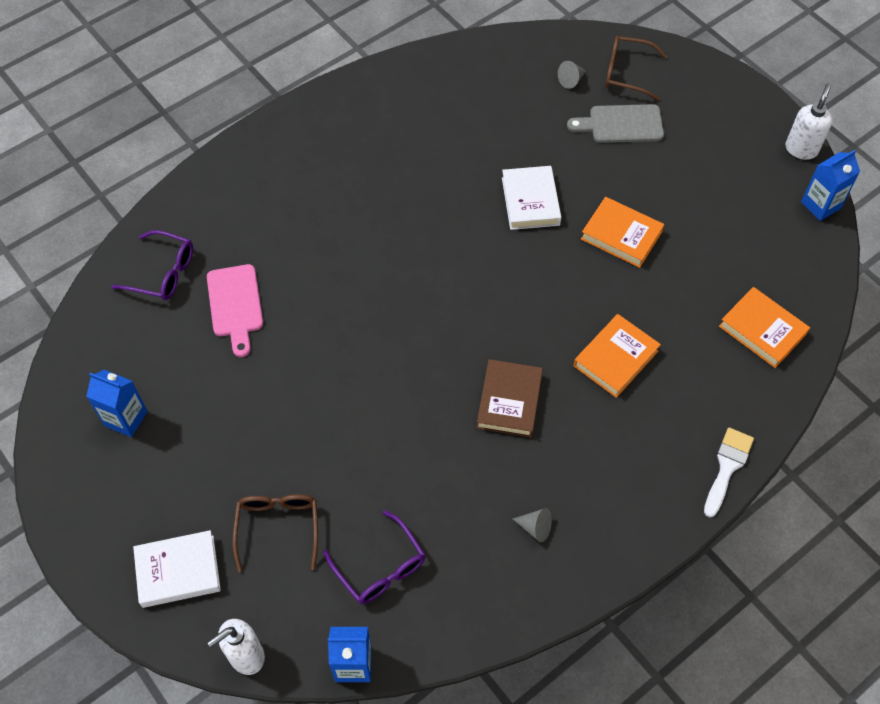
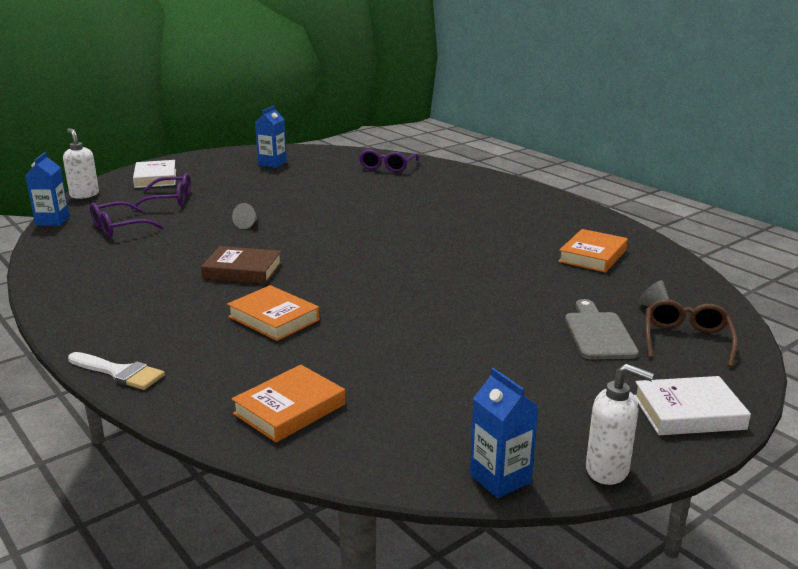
camera: 90 degrees right, 35 degrees down
(235, 305) = (357, 185): pink cutting board -> none
(278, 528) = (170, 200): brown glasses -> purple glasses
(530, 201) = (472, 283): white book -> white book (688, 412)
(535, 527) = (114, 279): grey cone -> grey cone (247, 225)
(621, 235) = (432, 327): orange book -> orange book (592, 256)

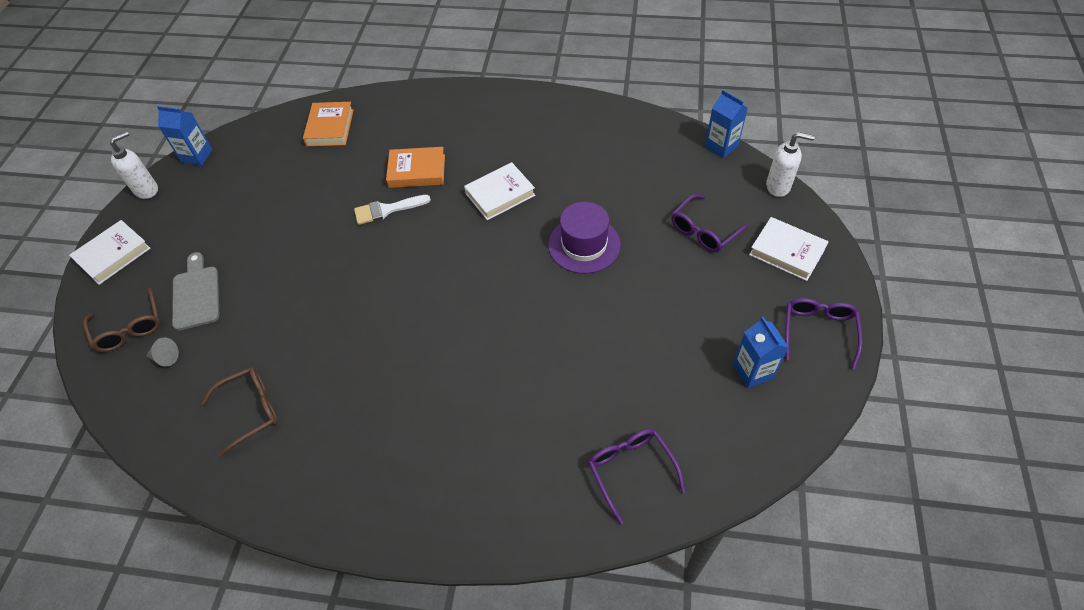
camera: 140 degrees right, 30 degrees up
(119, 227) = (664, 173): purple glasses -> purple glasses (818, 331)
(119, 373) = (440, 92): white brush -> white brush (387, 210)
(242, 271) = (500, 194): brown book -> white book
(247, 225) = (584, 245): grey cone -> purple hat
(592, 256) = (251, 410): orange book -> brown glasses
(598, 333) = (196, 294): grey cutting board -> grey cutting board turned 150 degrees counterclockwise
(608, 470) = (147, 190): white soap dispenser -> white soap dispenser turned 150 degrees clockwise

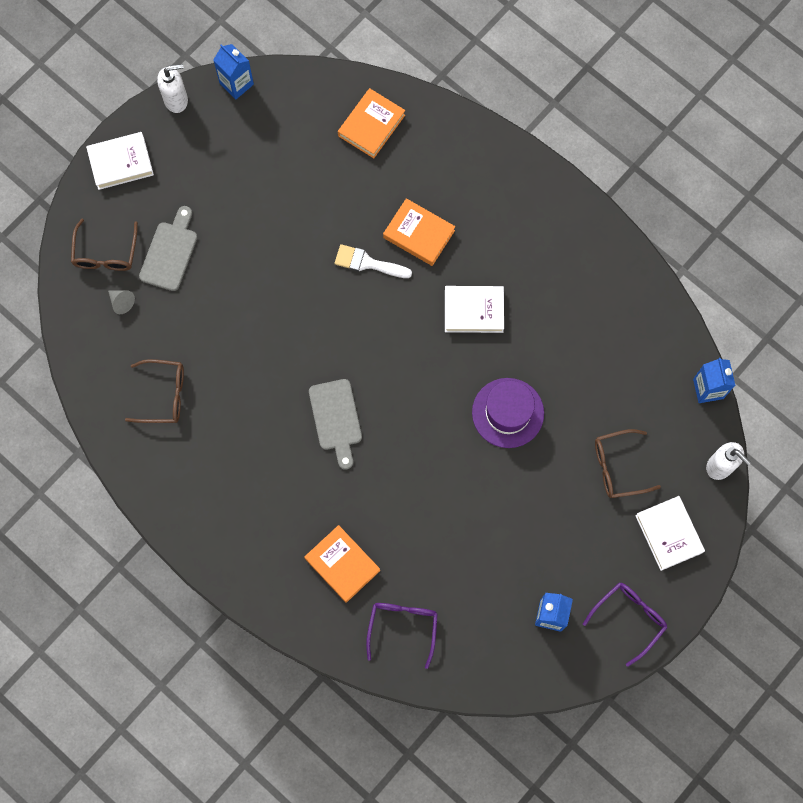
camera: 30 degrees right, 20 degrees up
(437, 333) = (336, 419): none -> grey cutting board
(529, 451) = (342, 564): none -> orange book
(704, 231) = (618, 467): purple glasses -> brown glasses

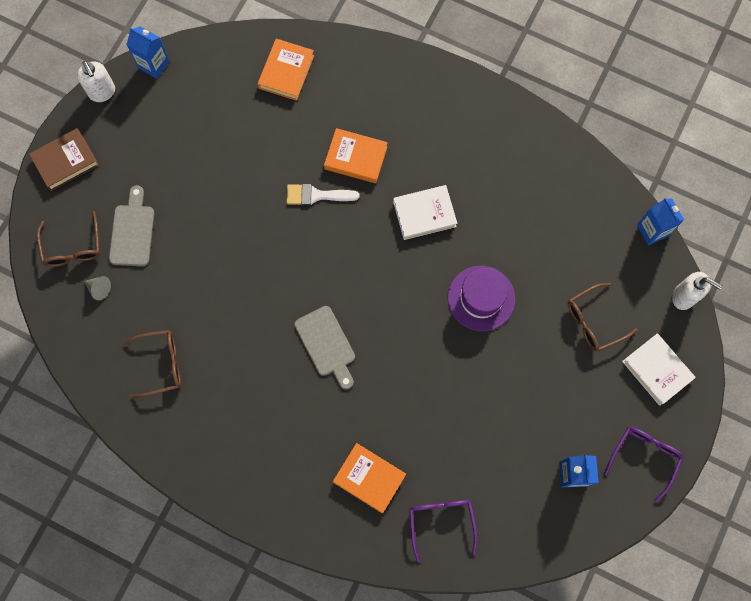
camera: 15 degrees left, 0 degrees up
(121, 163) = (65, 161): white book -> brown book
(176, 100) = (102, 92): white soap dispenser -> white soap dispenser turned 90 degrees clockwise

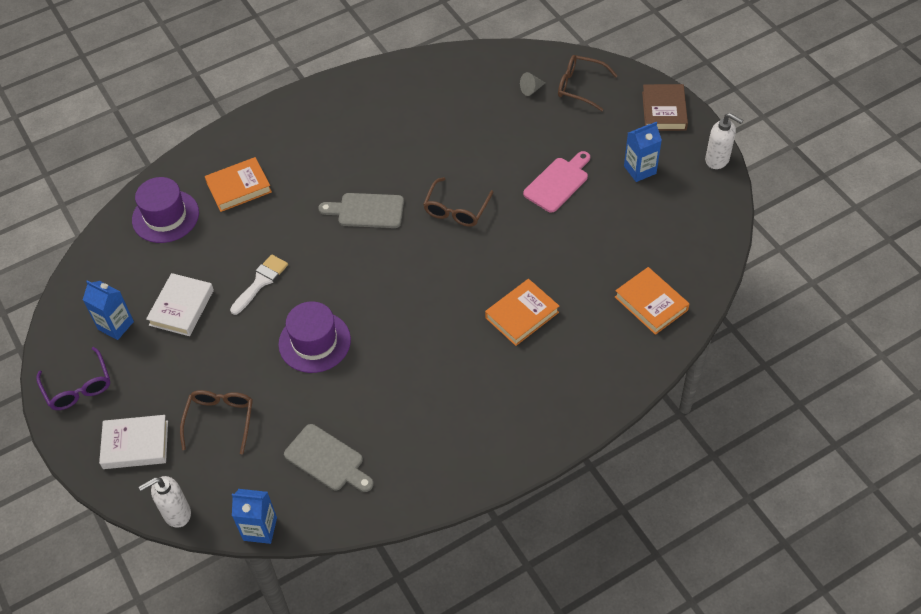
camera: 125 degrees right, 20 degrees down
(102, 92) = (717, 160): white soap dispenser -> white soap dispenser turned 150 degrees counterclockwise
(132, 231) = (566, 128): grey cutting board -> grey cutting board (327, 460)
(154, 64) = (724, 207): blue carton -> blue carton (640, 170)
(161, 364) = (438, 101): brown glasses -> brown glasses (456, 210)
(201, 204) = (558, 183): none -> pink cutting board
(316, 195) = (506, 267): white brush -> white brush (261, 282)
(424, 214) = (426, 340): white book -> white book (182, 307)
(441, 522) = (165, 216): purple glasses -> purple hat

